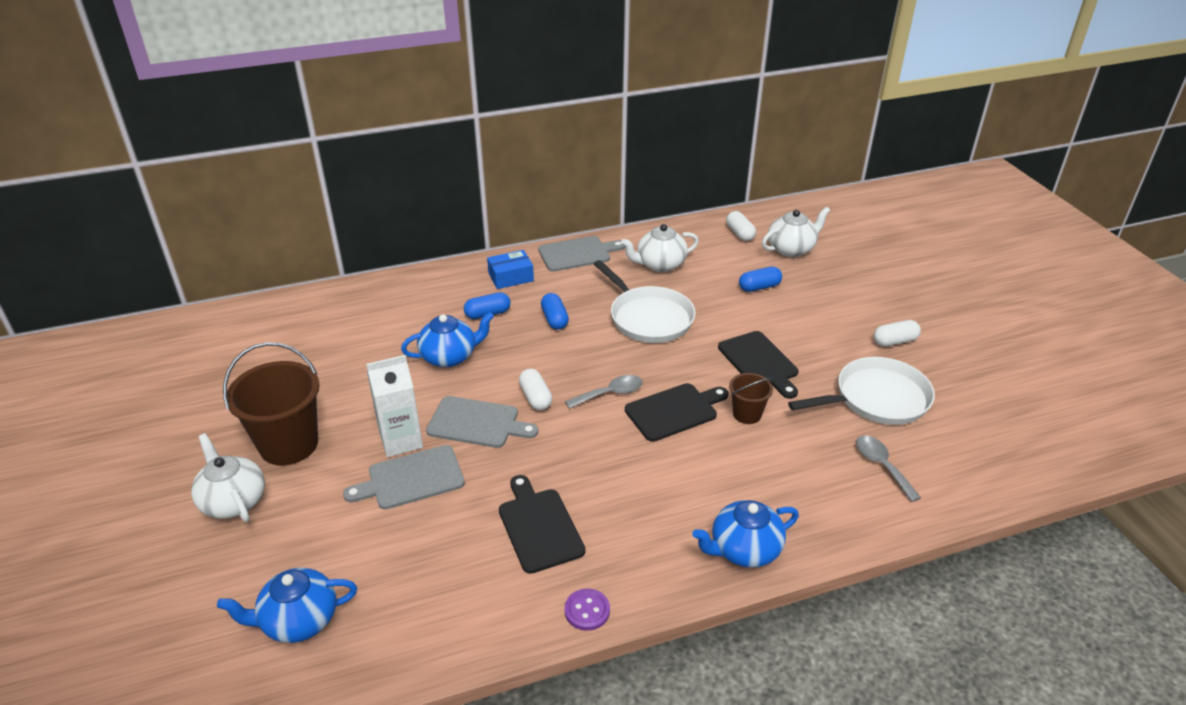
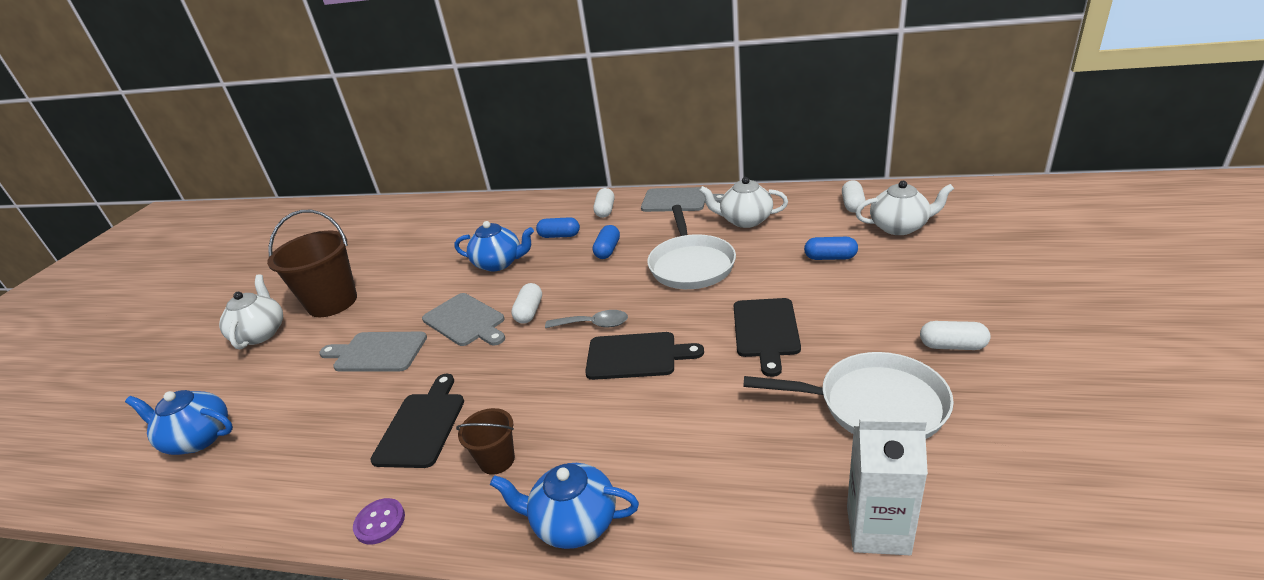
camera: 35 degrees right, 5 degrees down
(401, 440) = (401, 320): white carton -> white carton (878, 530)
(511, 277) = (605, 210): blue box -> white capsule
(747, 414) = (706, 379): brown bucket -> brown bucket (497, 460)
(882, 466) = (815, 486): grey spoon -> none

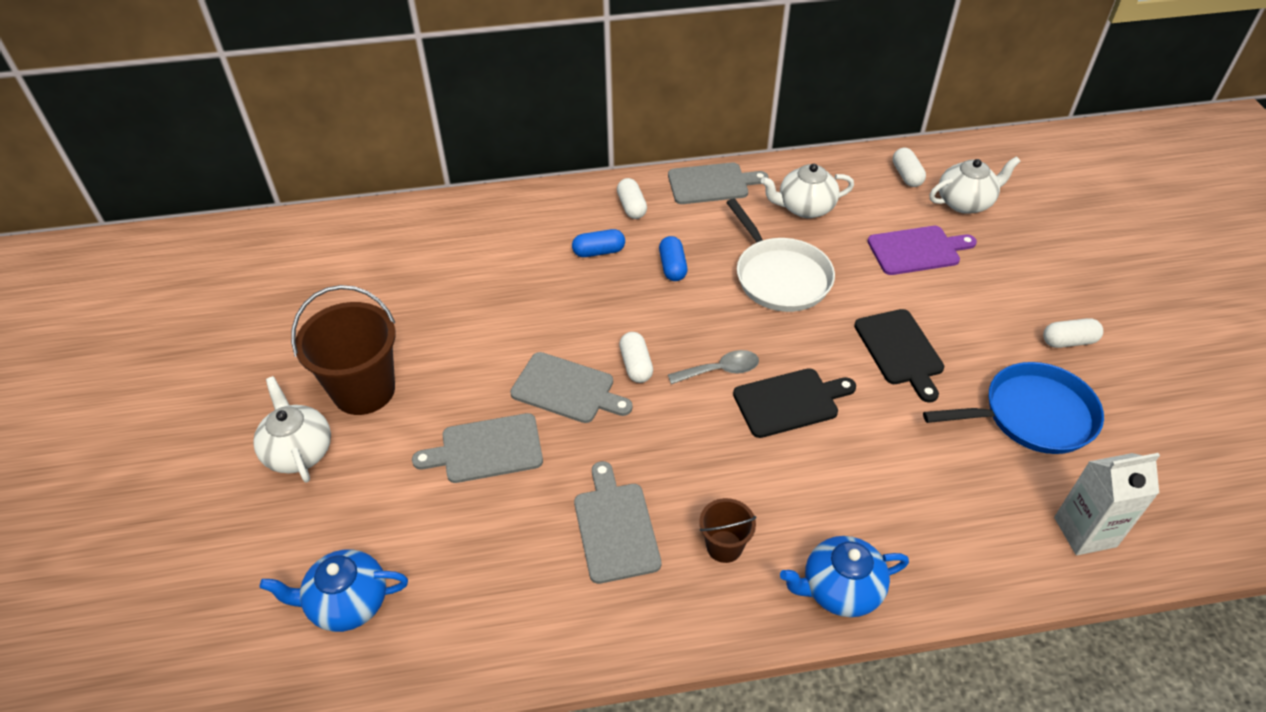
camera: 25 degrees left, 15 degrees up
(380, 522) = (652, 638): purple button -> none
(422, 426) = (615, 527): black cutting board -> grey cutting board
(499, 263) = (549, 302): blue teapot -> none
(830, 257) = (917, 250): blue capsule -> purple cutting board
(874, 405) = (1032, 415): white pan -> blue pan

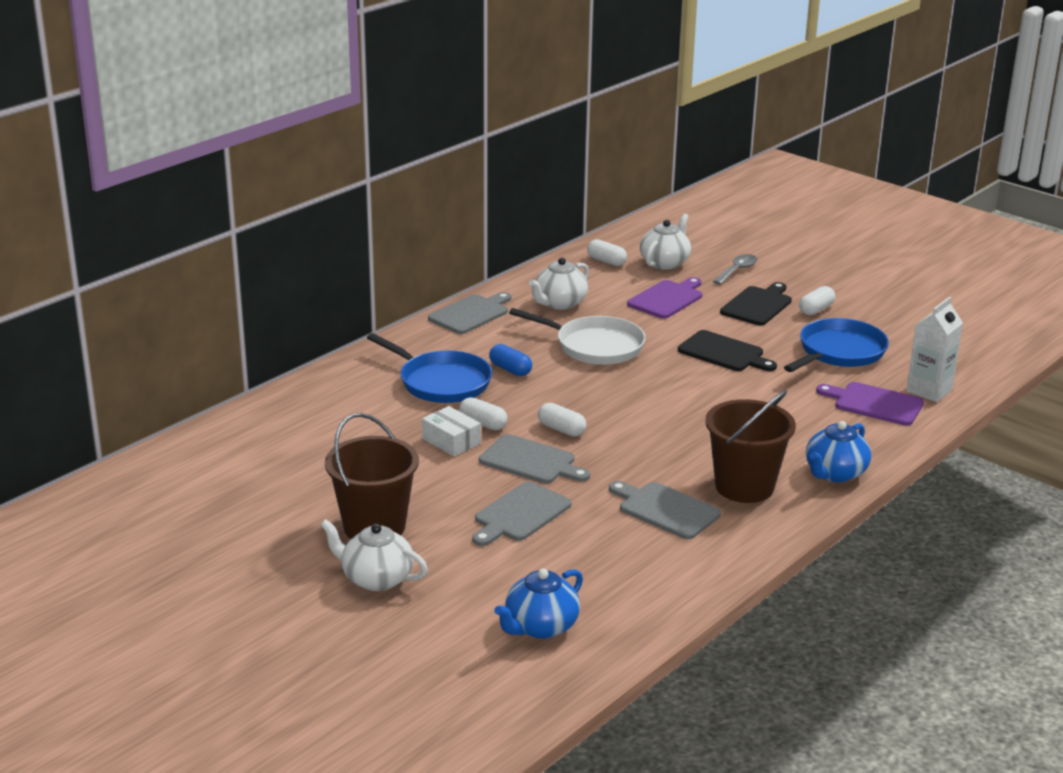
camera: 40 degrees left, 20 degrees down
(530, 326) = (451, 441): none -> white box
(567, 389) = (531, 461): grey cutting board -> grey cutting board turned 45 degrees clockwise
(599, 252) = (441, 382): blue capsule -> blue pan
(631, 207) = (428, 348): white capsule -> white capsule (483, 424)
(720, 370) = (623, 408): grey spoon -> grey spoon (737, 270)
(724, 546) = (744, 486): brown bucket -> brown bucket, size x1.94
(790, 402) = (690, 405): black cutting board -> black cutting board (757, 305)
(995, 514) = (874, 403): none -> purple cutting board

